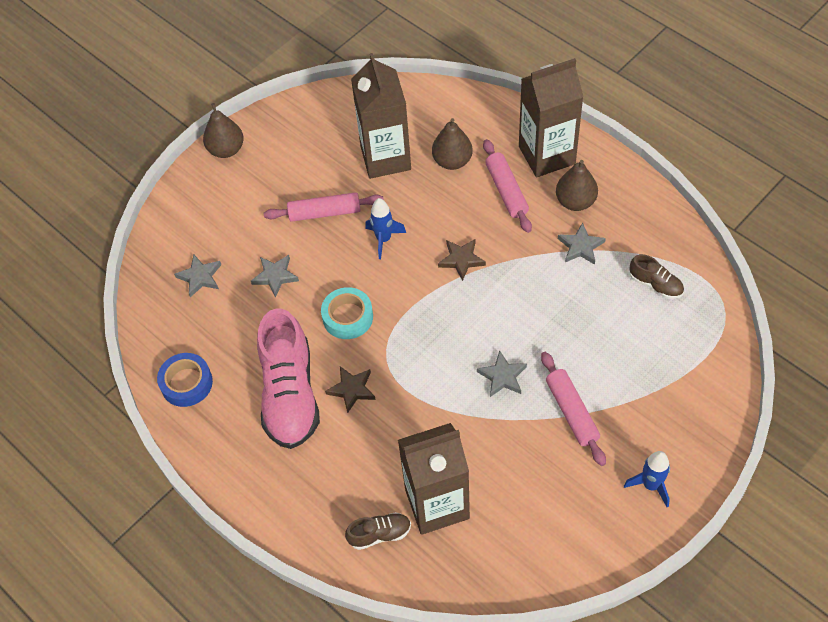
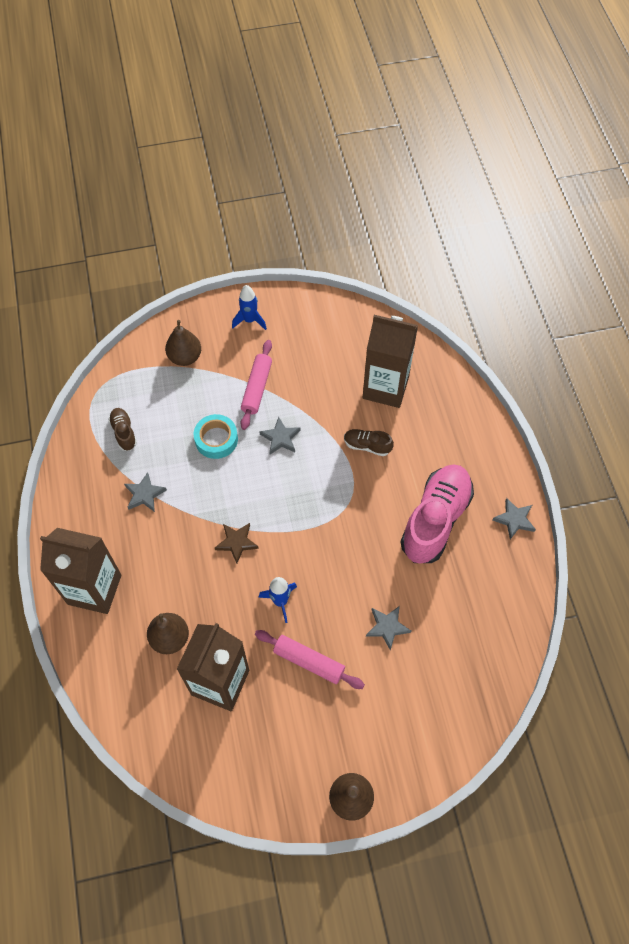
camera: 150 degrees left, 5 degrees up
(186, 383) = (508, 579): blue tape -> none
(200, 277) = (449, 669): grey star -> grey star (514, 520)
(347, 317) = (354, 553): turquoise tape -> turquoise tape (216, 439)
(352, 389) = (389, 495): brown star -> none
(379, 534) = (434, 392): brown shoe -> brown shoe (367, 446)
(506, 191) = (153, 579): pink rolling pin -> none
(575, 201) = (113, 533): brown pear -> brown pear (185, 357)

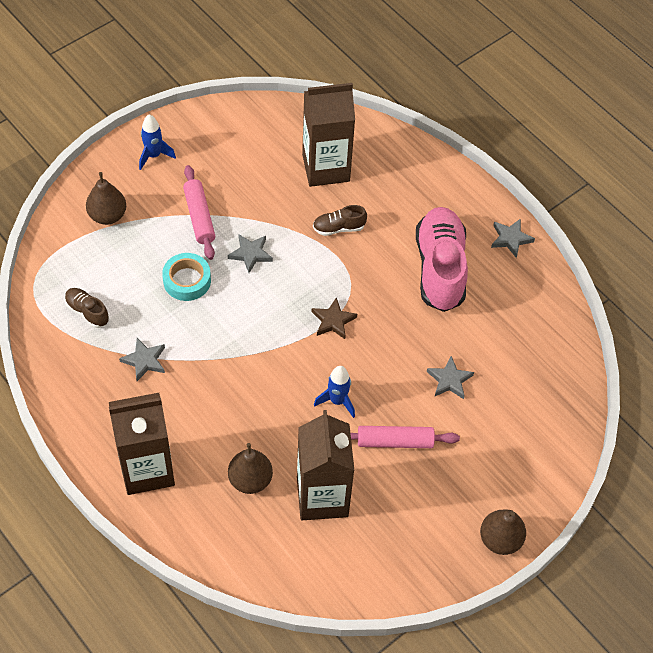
camera: 30 degrees left, 5 degrees down
(236, 542) = (264, 366): brown star -> brown star (333, 321)

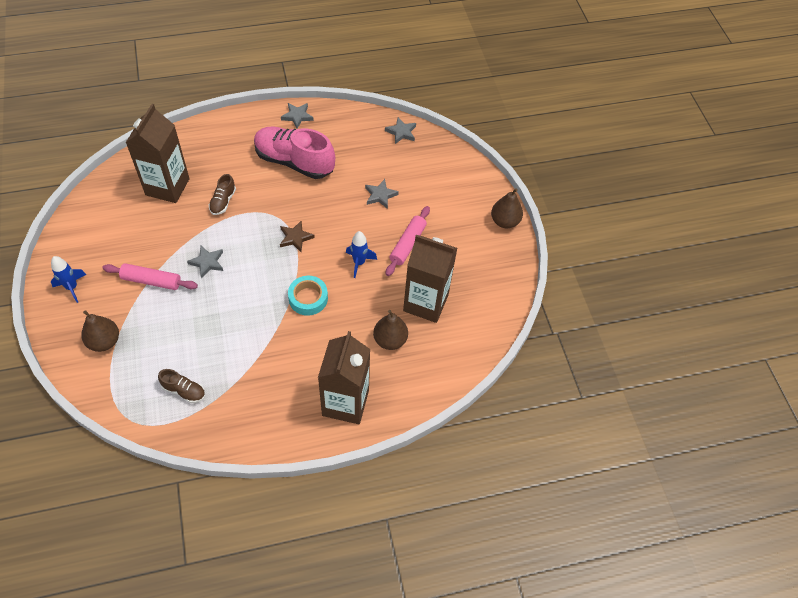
camera: 65 degrees left, 0 degrees up
(87, 312) = (184, 391): brown shoe -> brown shoe turned 135 degrees counterclockwise
(144, 361) = (253, 368): grey star -> grey star (401, 132)
(187, 280) = (202, 312): turquoise tape -> turquoise tape (308, 298)

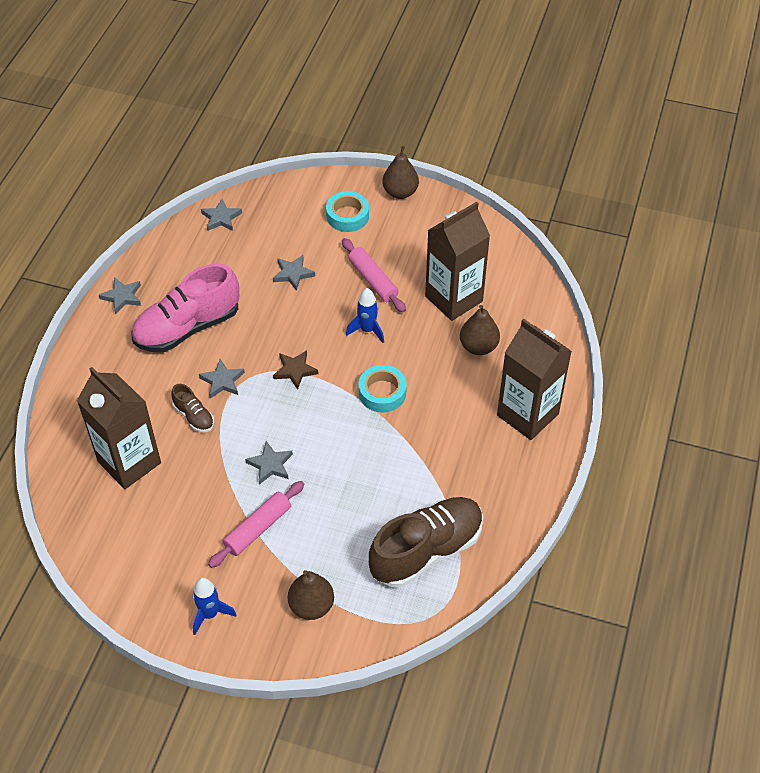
camera: 55 degrees left, 5 degrees down
(184, 391) = (426, 550): brown shoe -> brown shoe, size x2.18
(261, 202) = (222, 381): none -> grey star
(457, 201) = (347, 216): none -> turquoise tape

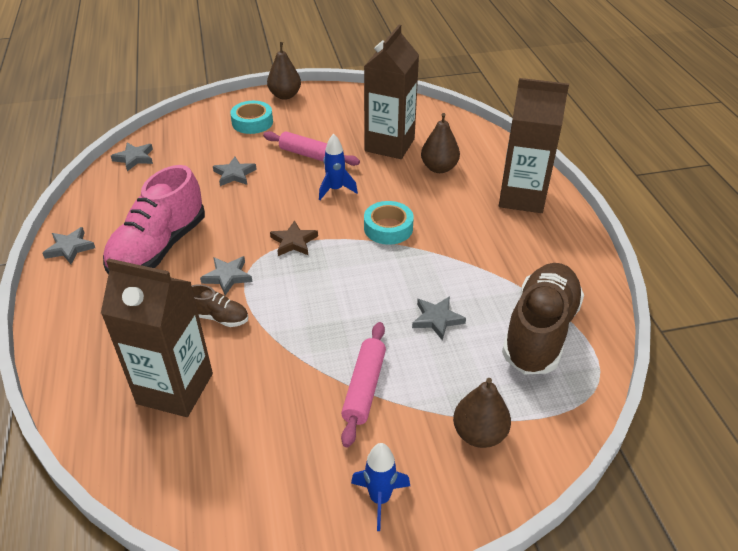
camera: 30 degrees left, 10 degrees down
(270, 465) = (331, 326): grey star -> grey star (437, 319)

